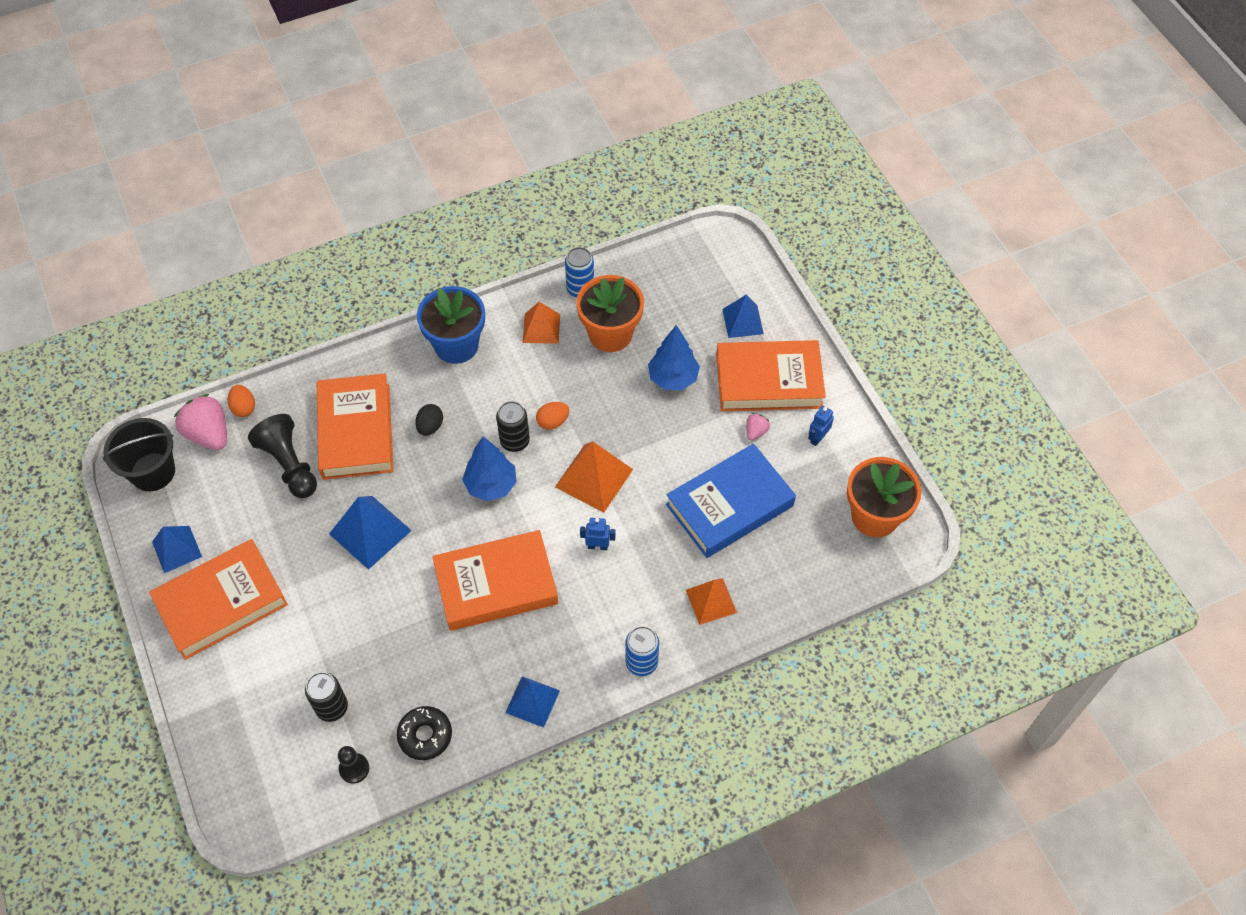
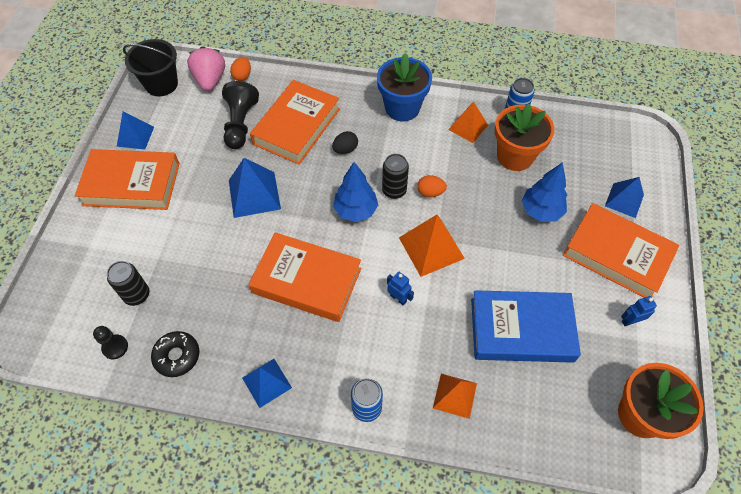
camera: 35 degrees right, 0 degrees up
(755, 431) = (580, 286): pink strawberry -> none

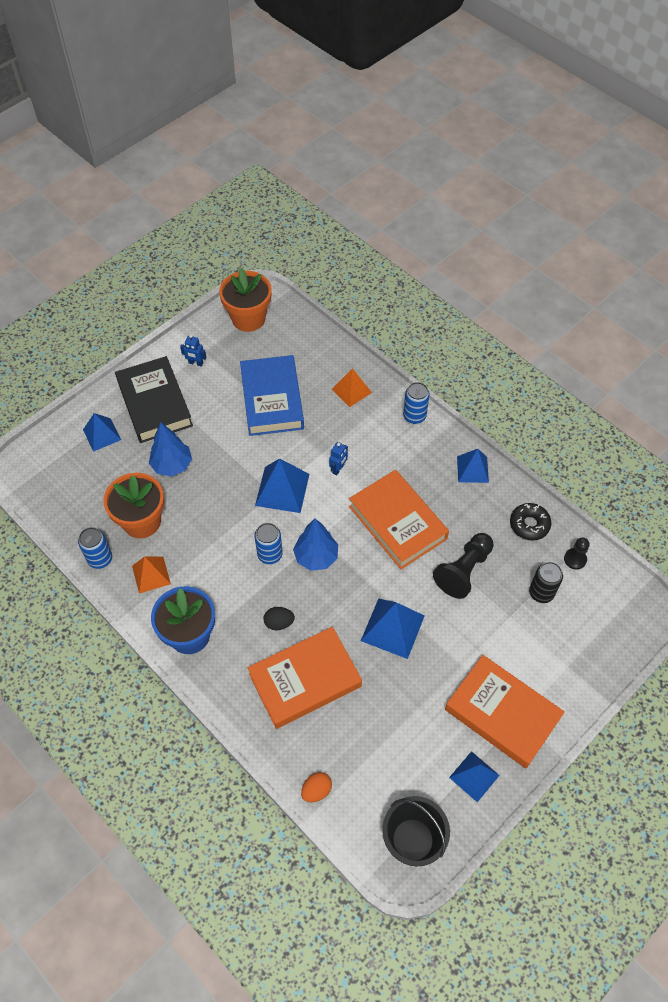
camera: 145 degrees left, 0 degrees up
(210, 80) = (355, 808): pink strawberry -> none
(240, 124) = (358, 721): black pawn -> black pawn (463, 571)
(394, 190) = (270, 554): black can -> blue can
(398, 298) = (338, 469): blue robot -> blue robot turned 135 degrees counterclockwise
(430, 192) = (242, 534): orange egg -> none
(431, 248) = (282, 489): orange pyramid -> blue pyramid
(521, 330) = (272, 399): blue book -> blue book turned 45 degrees clockwise
(617, 254) = (154, 404): orange book -> black book

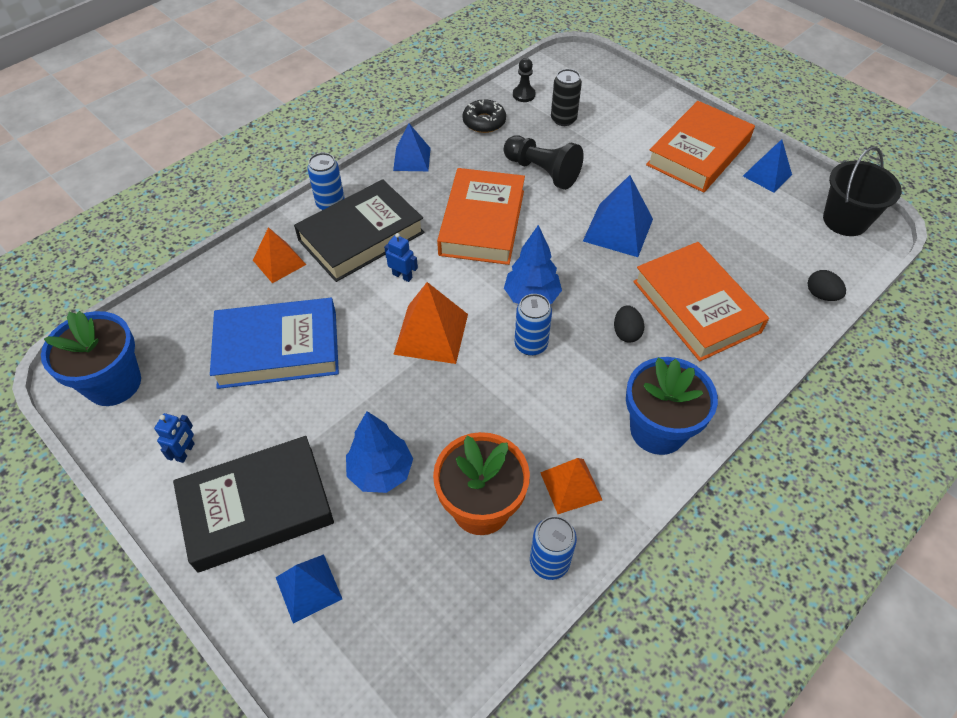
camera: 90 degrees left, 5 degrees down
(248, 318) = (113, 383): orange flower pot -> blue flower pot
(282, 489) = (431, 333): blue pyramid -> orange pyramid
(316, 790) = (821, 295): orange egg -> black egg
(379, 439) = (361, 236): none -> black book
(397, 522) = (482, 222): orange book -> orange book turned 45 degrees counterclockwise

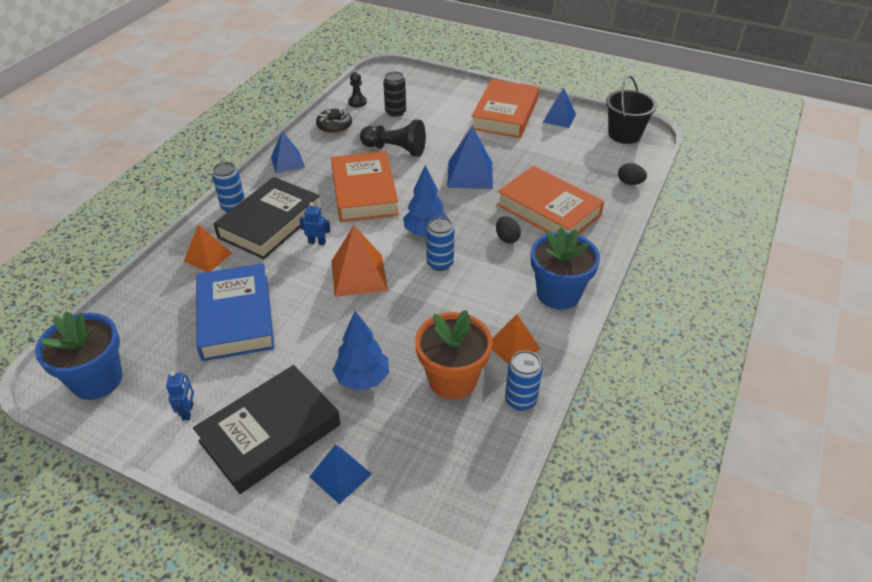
camera: 20 degrees left, 10 degrees down
(278, 349) = (236, 317): blue book -> blue book turned 75 degrees counterclockwise

